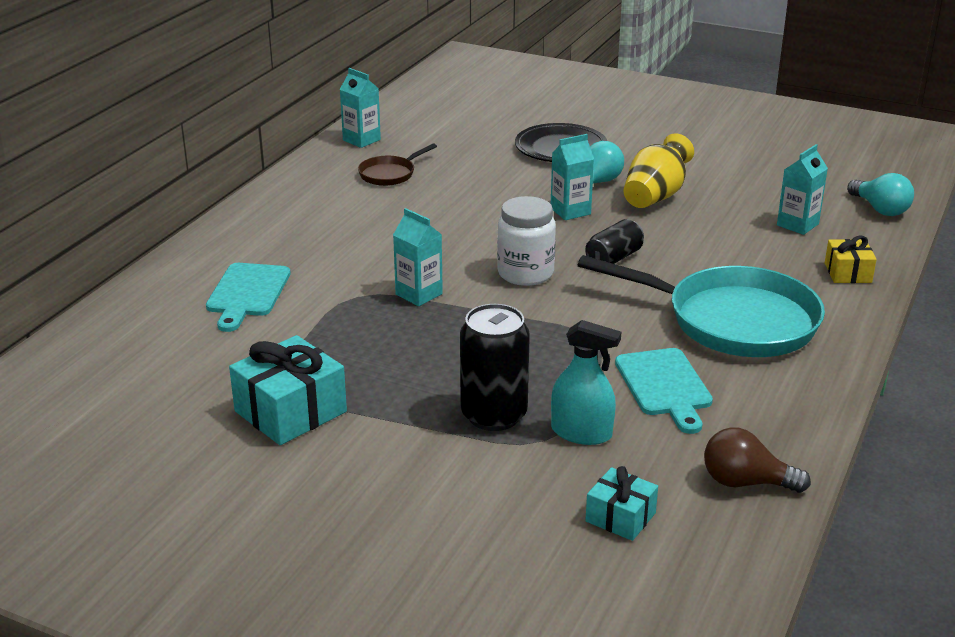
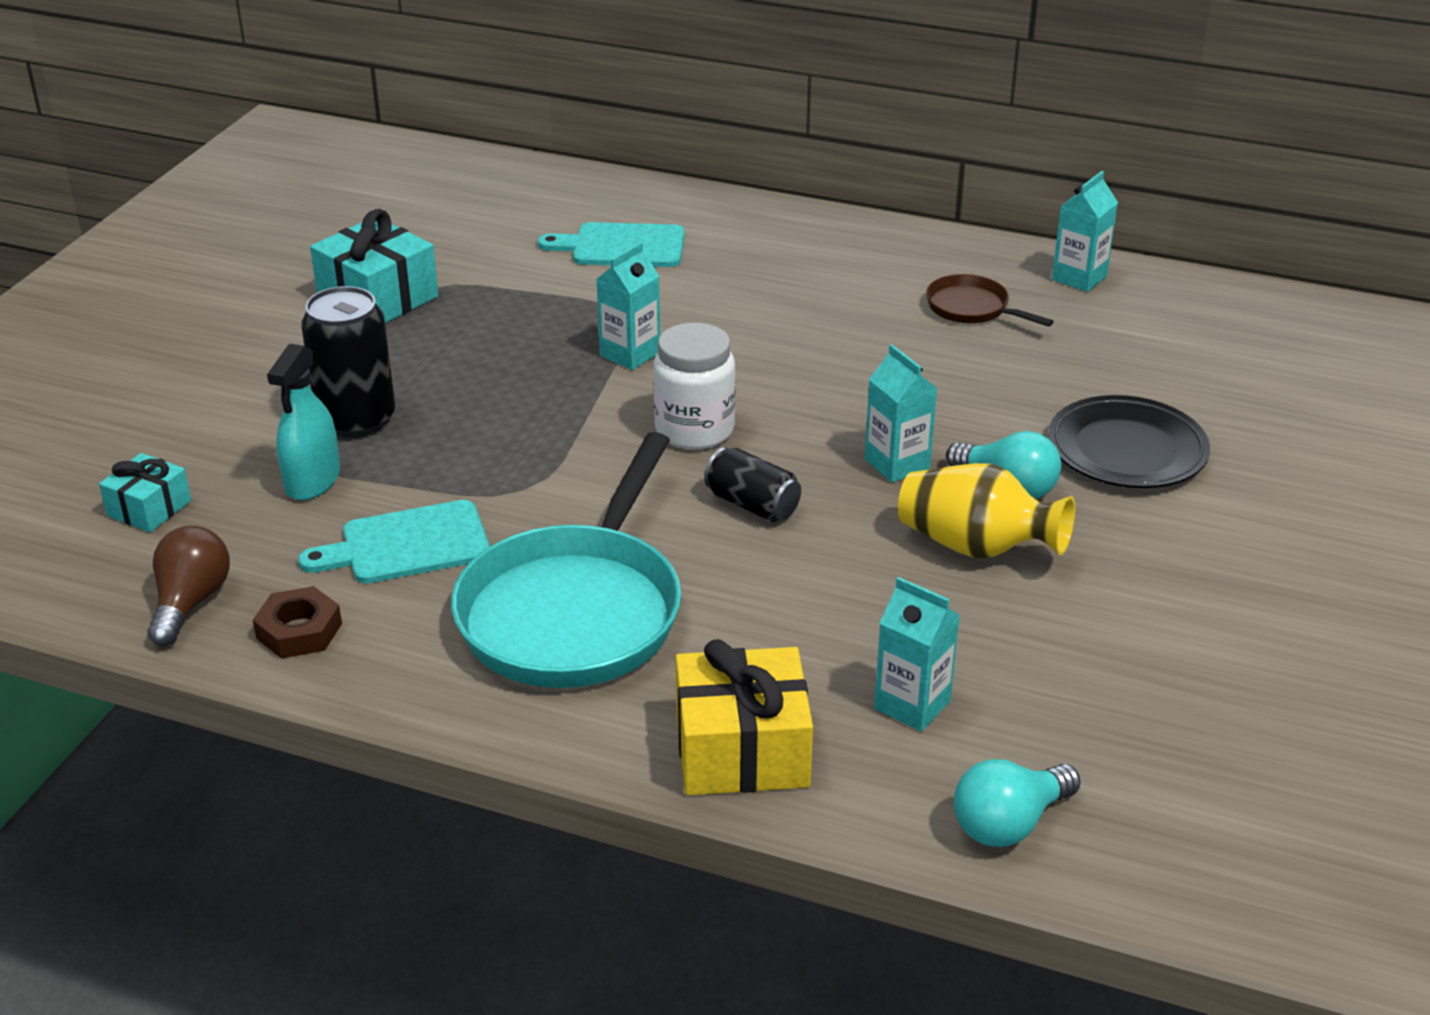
camera: 85 degrees right, 5 degrees up
(771, 429) = (299, 631): none -> brown nut
(848, 273) = (742, 750): yellow gift -> yellow gift, size x1.73

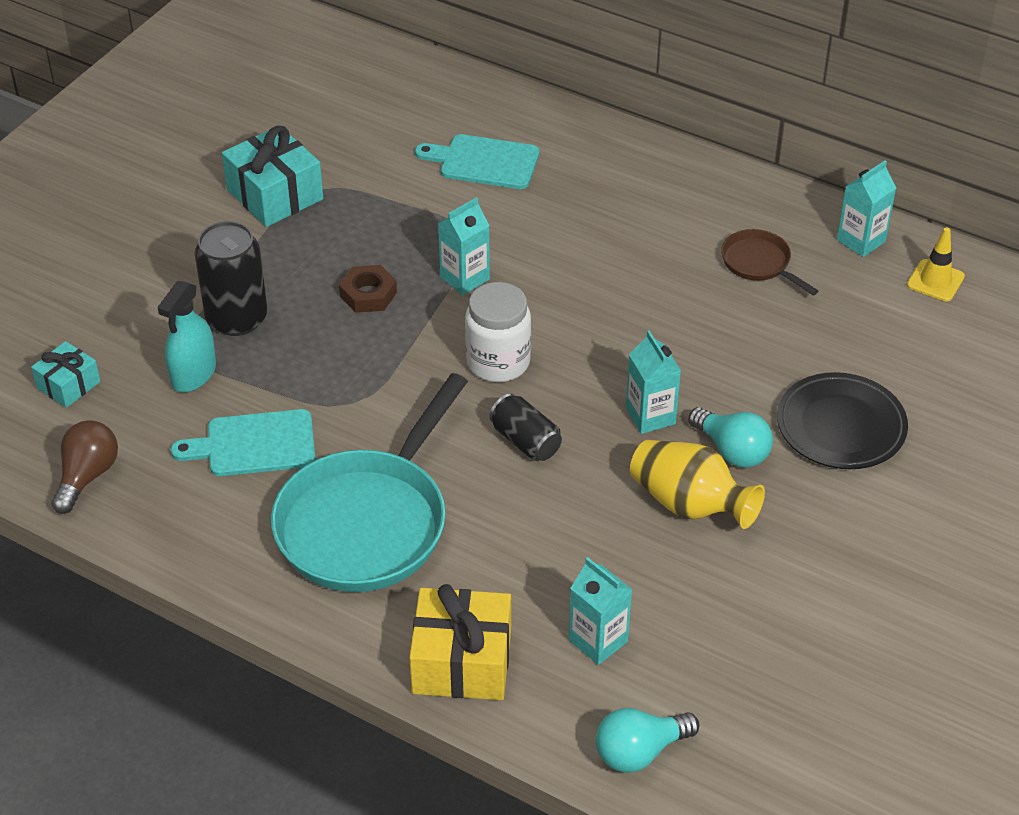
camera: 10 degrees right, 10 degrees up
(299, 631) = (161, 512): brown nut -> brown nut (368, 294)
(1177, 305) = (935, 281): none -> yellow traffic cone

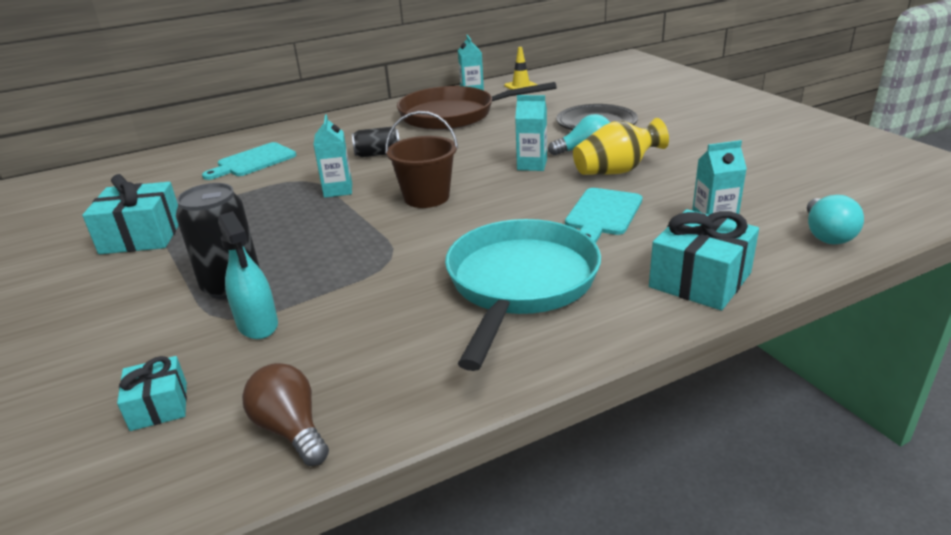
camera: 55 degrees left, 15 degrees down
(254, 444) = (376, 315): turquoise cutting board -> turquoise cutting board (602, 214)
(367, 522) = (520, 284): turquoise pan -> turquoise pan turned 135 degrees counterclockwise
(368, 294) = (297, 225): brown nut -> none
(462, 662) = (700, 280): yellow gift -> turquoise gift
(498, 362) = (426, 197): white jar -> brown bucket
(525, 441) = (508, 205): black can -> black can (378, 154)
(759, 263) = (453, 115): brown pan -> brown pan, size x2.18

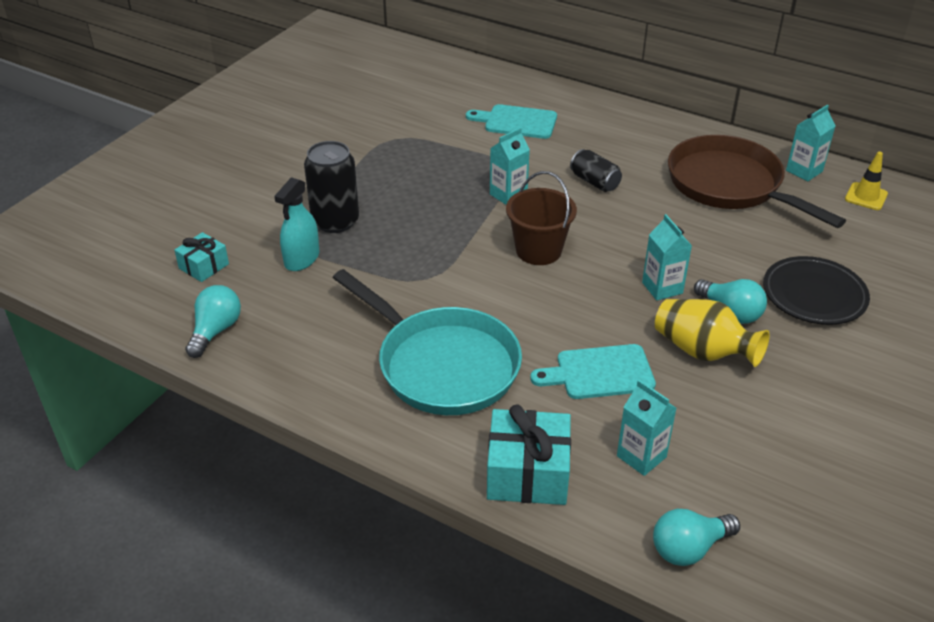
camera: 55 degrees right, 10 degrees up
(142, 236) = (363, 142): turquoise gift -> none
(291, 429) = (215, 331): brown light bulb -> turquoise light bulb
(520, 284) = (442, 365): turquoise pan -> turquoise pan turned 60 degrees clockwise

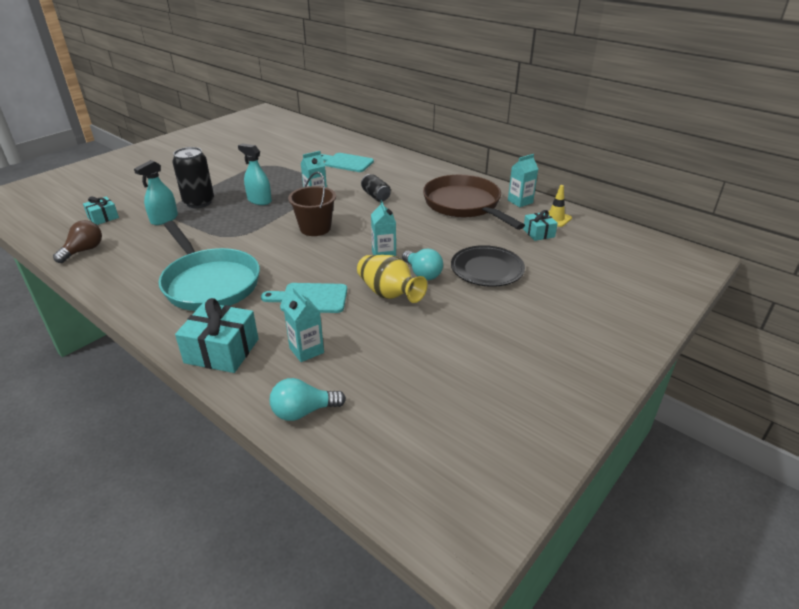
camera: 10 degrees right, 5 degrees down
(215, 331) = (84, 250): turquoise light bulb -> brown light bulb
(426, 208) = (259, 200): none -> turquoise spray bottle
(854, 224) = (538, 233): none -> turquoise gift

